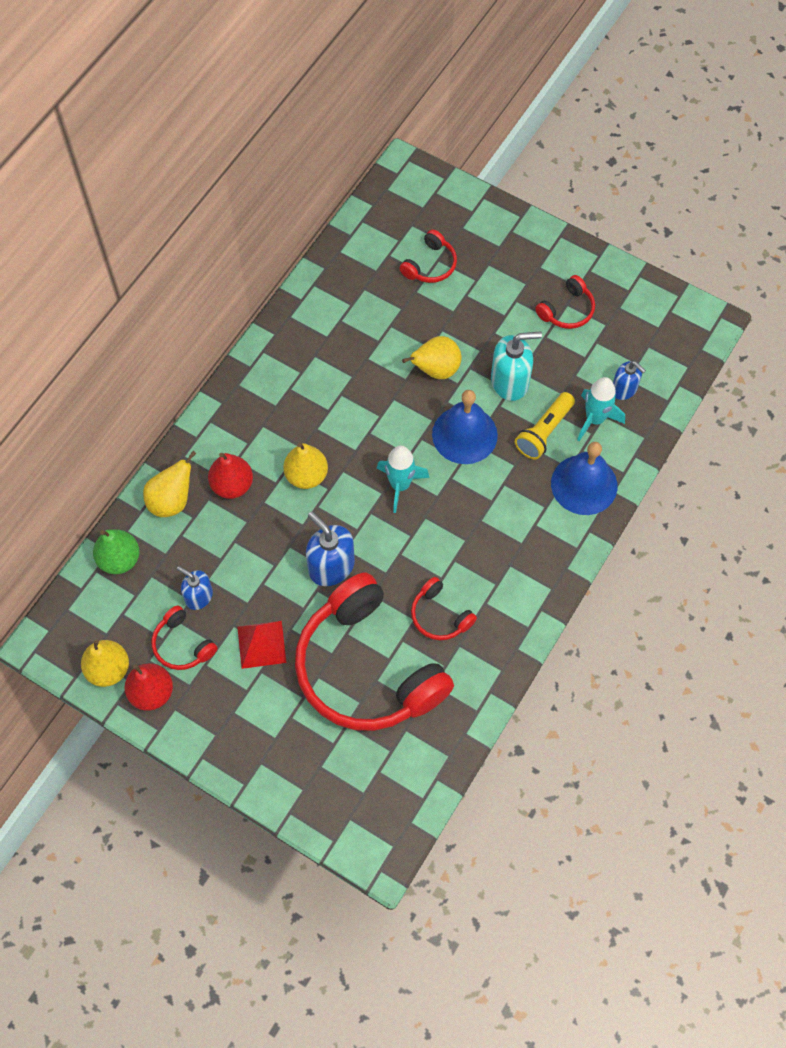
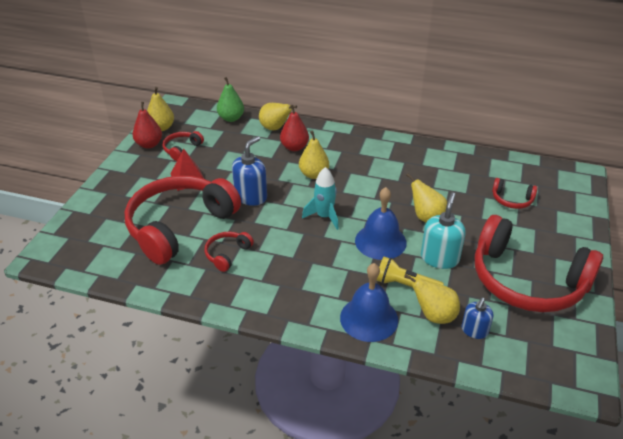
camera: 75 degrees right, 25 degrees down
(198, 596) = (215, 149): blue soap dispenser -> none
(510, 381) = (439, 258): turquoise soap dispenser -> turquoise soap dispenser turned 135 degrees counterclockwise
(567, 310) = (526, 281): red headphones -> red headphones, size x2.39
(595, 419) = (434, 315): turquoise rocket -> yellow pear

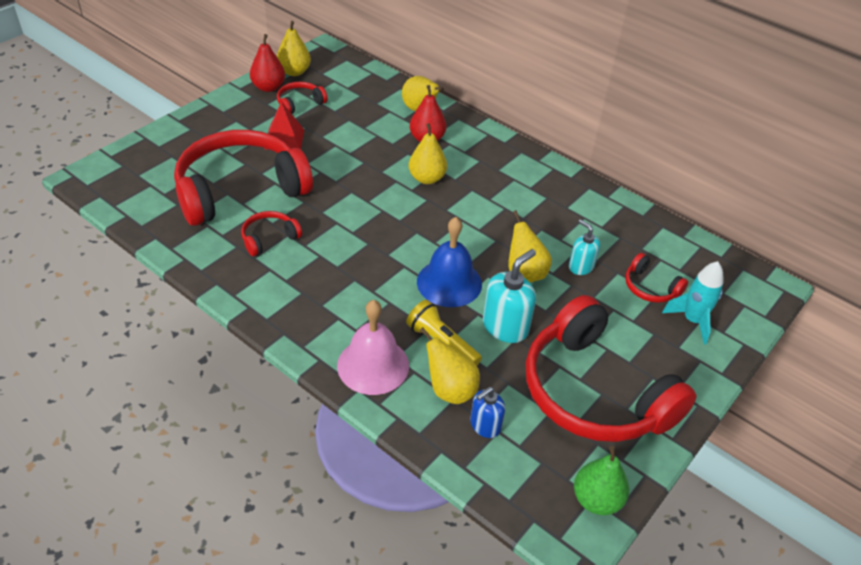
camera: 20 degrees right, 5 degrees up
(231, 118) = (378, 83): green pear -> green pear (596, 500)
(251, 197) = (338, 182): blue soap dispenser -> none
(324, 217) = (404, 232): turquoise rocket -> turquoise rocket (692, 320)
(369, 318) = (373, 365): blue bell -> pink bell
(459, 201) = (581, 266): none -> turquoise soap dispenser

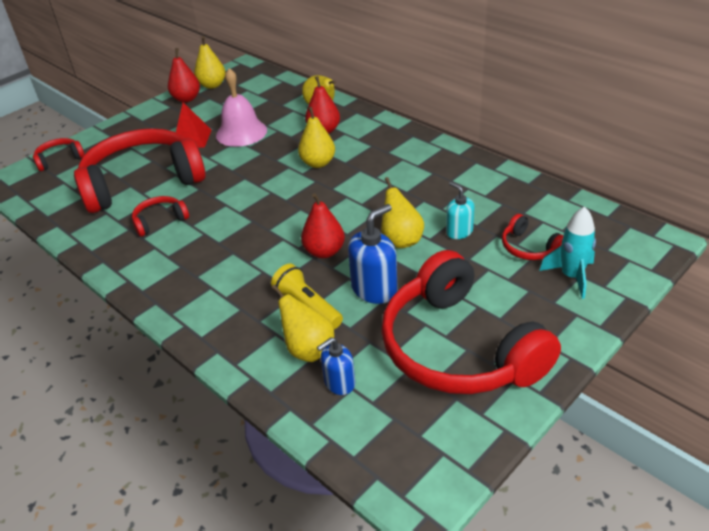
camera: 10 degrees right, 5 degrees down
(299, 103) = (212, 109): red headphones -> red headphones (59, 159)
(373, 365) = (236, 329): pink bell -> pink bell (241, 132)
(449, 282) = (324, 251): blue bell -> red pear
(505, 326) = (374, 289): turquoise soap dispenser -> blue soap dispenser
(596, 500) = (448, 455): green pear -> none

